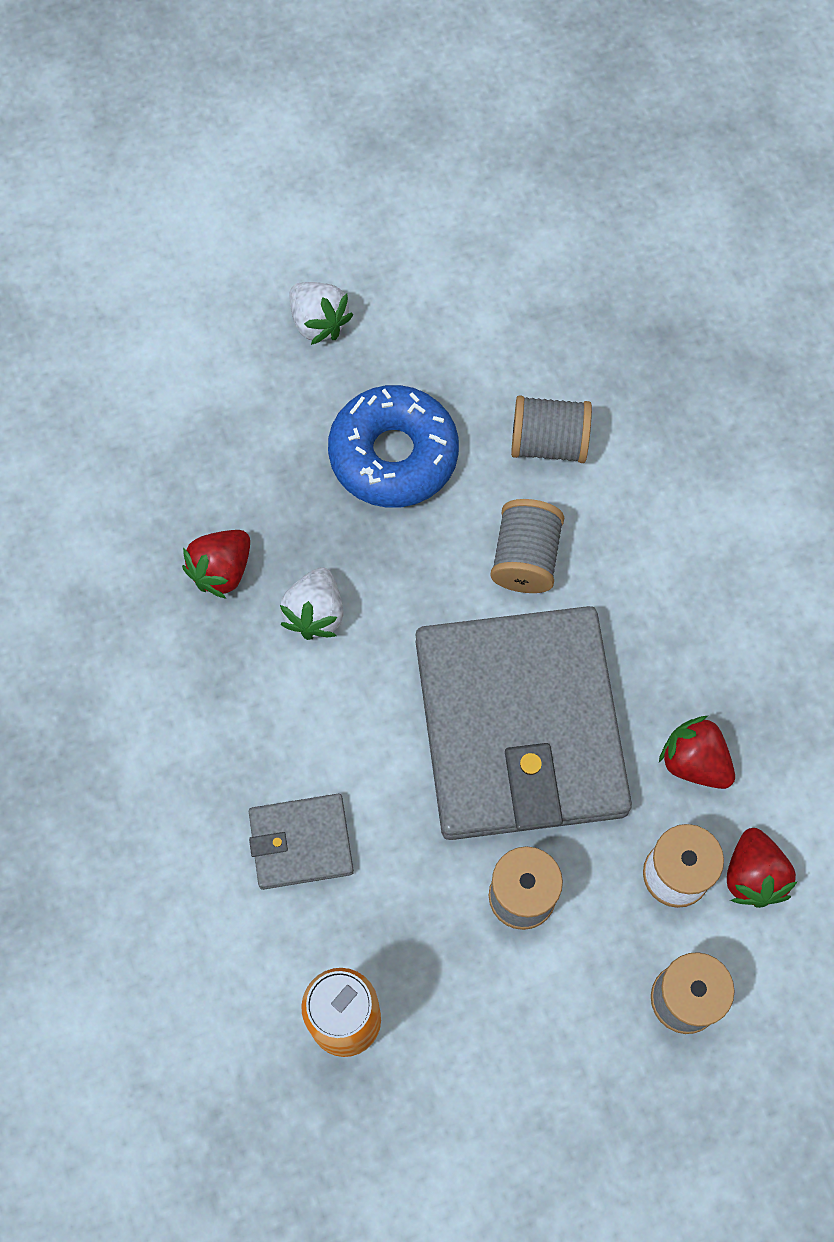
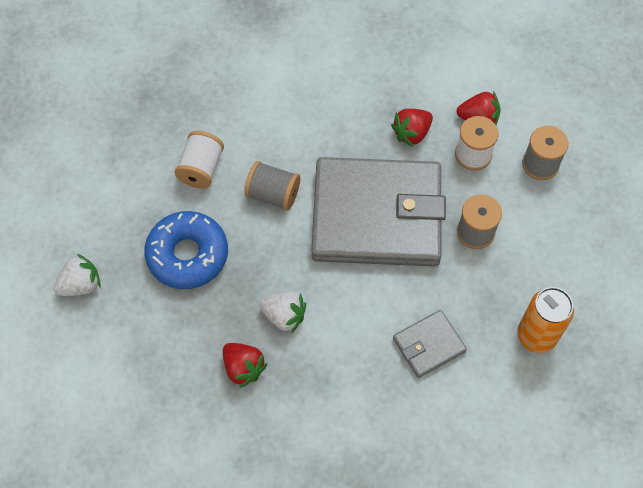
camera: 80 degrees left, 5 degrees down
(301, 843) = (429, 345): grey wallet -> grey wallet turned 60 degrees clockwise
(548, 443) = (201, 168): grey spool -> white spool

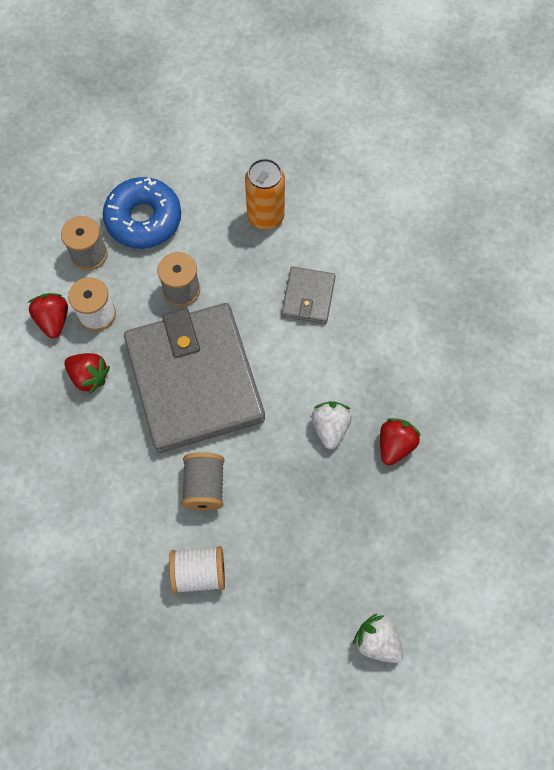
camera: 110 degrees left, 5 degrees up
(187, 255) = (303, 544): blue donut -> blue donut (143, 219)
(429, 345) = (308, 297): grey wallet -> grey wallet turned 60 degrees clockwise

